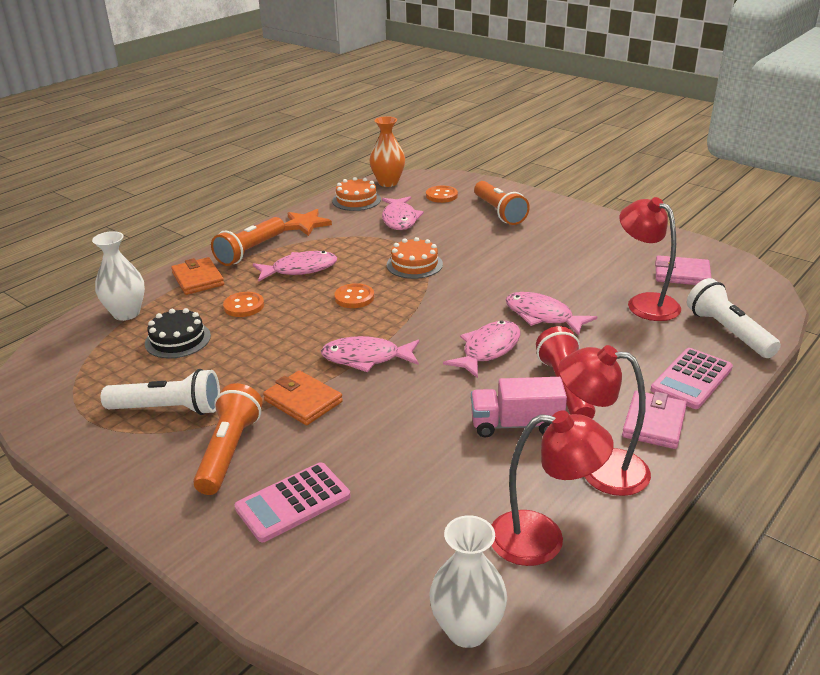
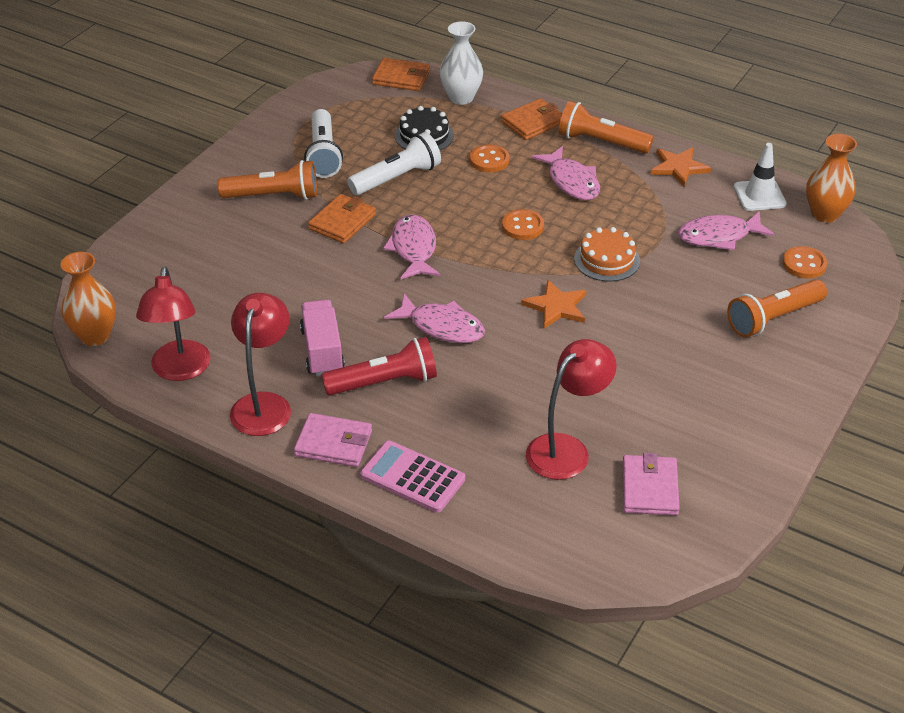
camera: 80 degrees right, 10 degrees up
(57, 347) = (401, 78): none -> orange wallet
(293, 502) = (217, 238): pink calculator -> none
(356, 200) = (759, 195): orange cake -> white traffic cone
(467, 630) = (95, 336): white vase -> orange vase
(470, 291) = (556, 307): none -> orange star
(542, 316) = (516, 364): pink fish -> none
(728, 332) = (515, 518): white flashlight -> white flashlight (397, 178)

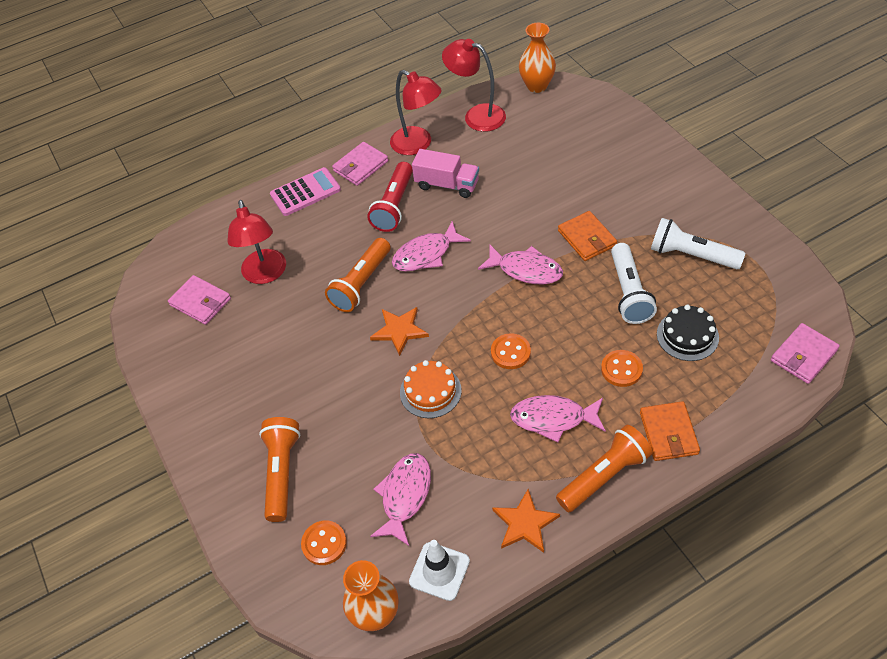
camera: 125 degrees right, 10 degrees up
(273, 196) = (646, 208): orange flashlight -> orange flashlight (361, 283)
(401, 78) = (803, 355): orange wallet -> pink wallet
(461, 98) = (743, 391): white vase -> none

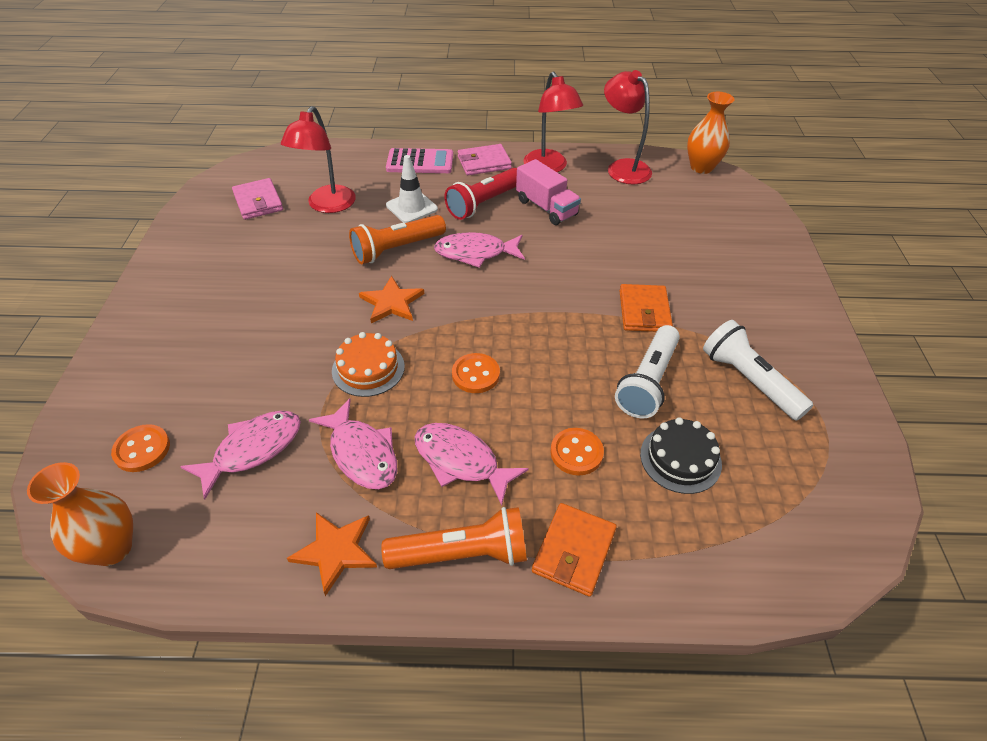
camera: 25 degrees right, 5 degrees down
(282, 473) = (175, 366): orange flashlight -> none
(439, 571) = (209, 545): white traffic cone -> white traffic cone (411, 207)
(526, 270) = (557, 309): pink fish -> pink fish (362, 453)
(803, 355) = (813, 559): pink wallet -> none

